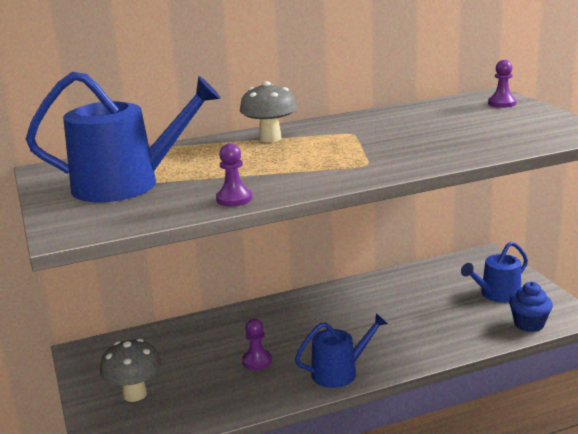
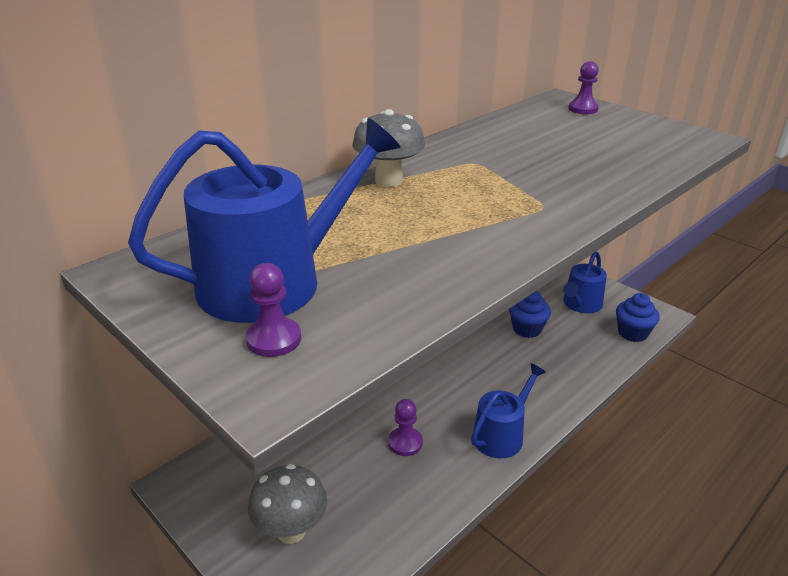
camera: 25 degrees left, 10 degrees up
(234, 199) = (448, 284): purple pawn -> purple pawn (274, 339)
(427, 304) = (527, 329): none -> blue cupcake

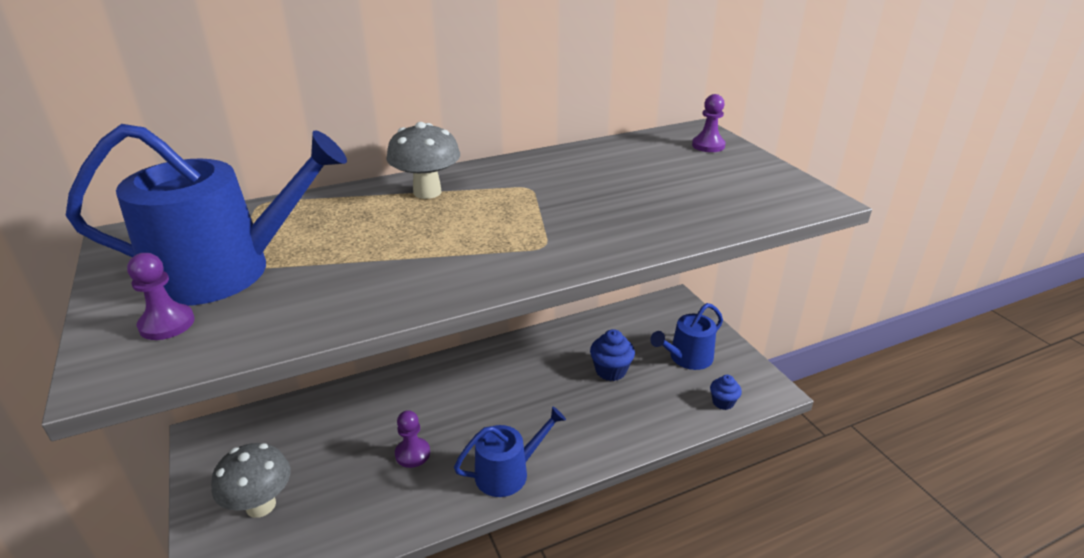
camera: 20 degrees right, 0 degrees up
(632, 333) = (723, 402): blue cupcake -> blue cupcake, size x0.66

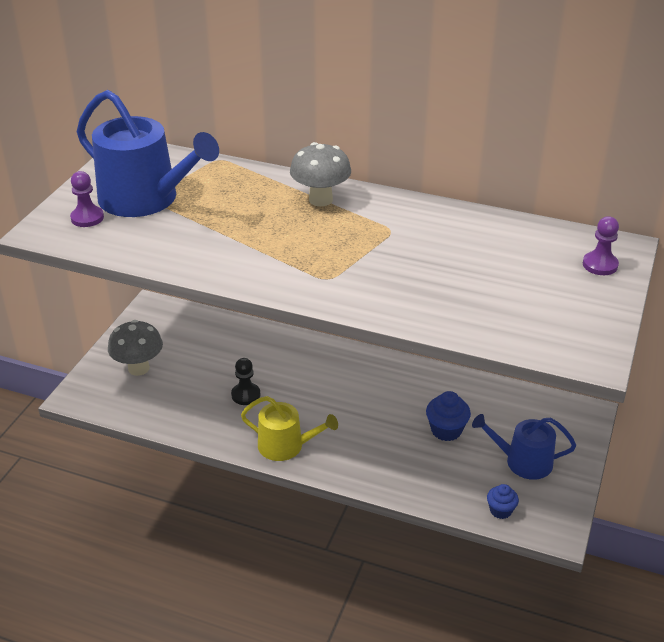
camera: 45 degrees right, 5 degrees up
(412, 454) = (246, 395): purple pawn -> black pawn
(508, 472) = (286, 446): blue watering can -> yellow watering can

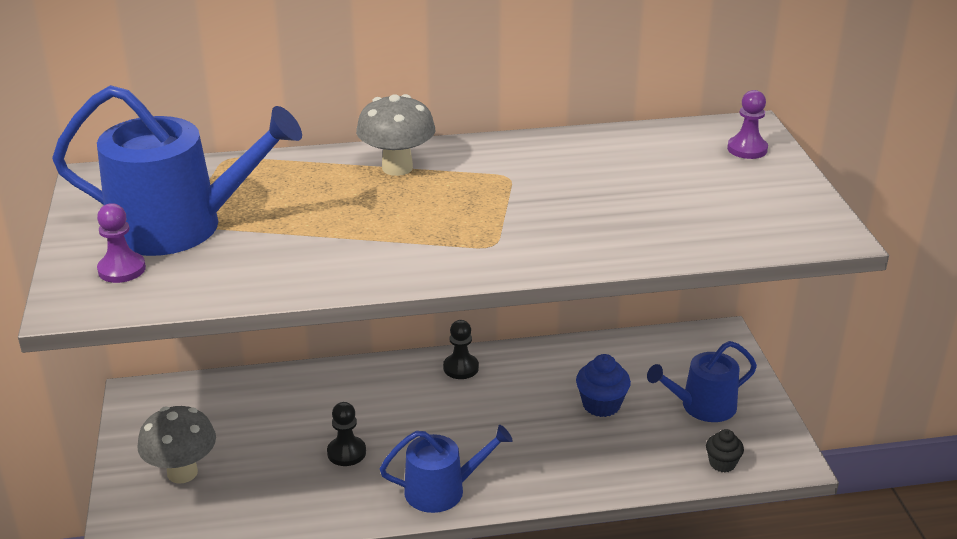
camera: 30 degrees left, 5 degrees down
(286, 446) = (442, 490): yellow watering can -> blue watering can
(368, 364) = (461, 368): none -> black pawn
(500, 510) = (722, 463): blue cupcake -> black cupcake

